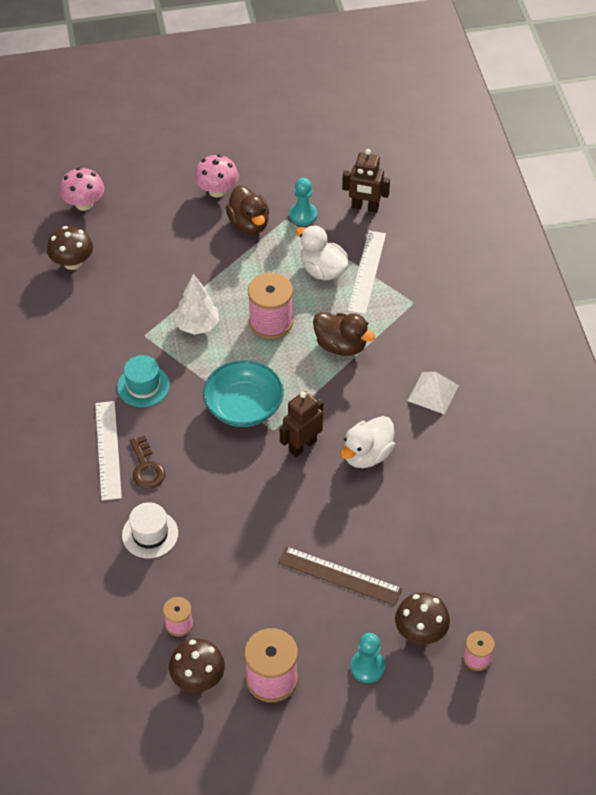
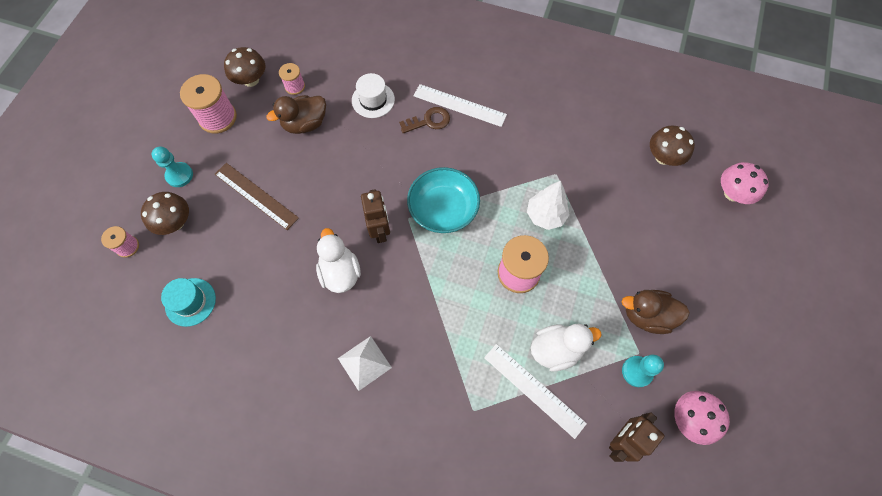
camera: 120 degrees right, 15 degrees up
(143, 386) = (505, 151): turquoise hat -> turquoise hat (190, 302)
(146, 468) = (429, 121): brown key -> brown key turned 150 degrees clockwise
(217, 191) = (705, 310): pink mushroom -> pink mushroom (690, 419)
(339, 576) = (256, 196): brown ruler -> brown ruler turned 75 degrees clockwise
(341, 346) = (460, 315): brown duck -> brown duck (305, 124)

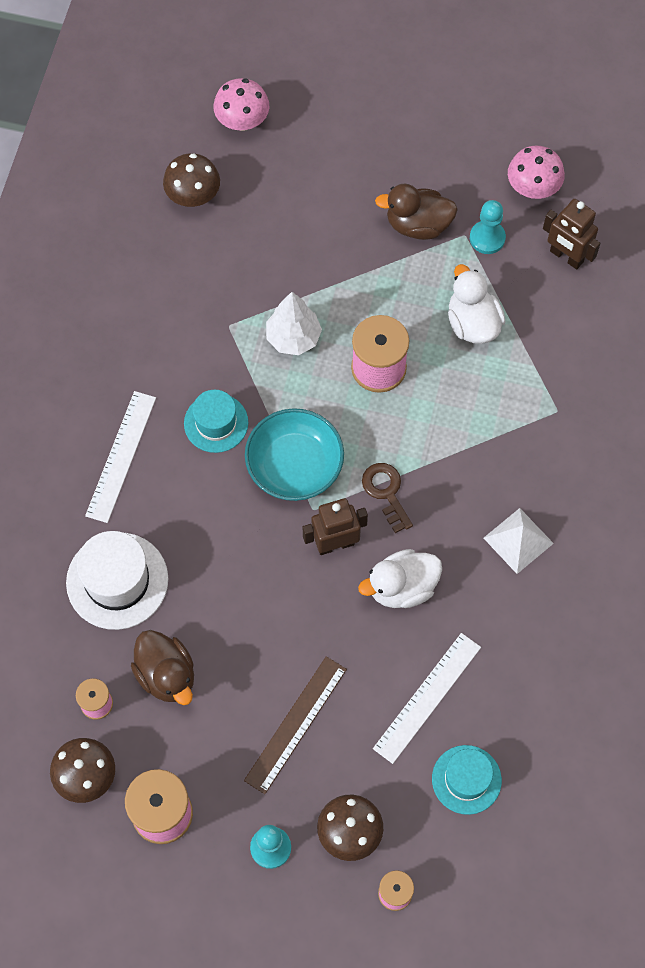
camera: 95 degrees left, 0 degrees up
(373, 100) = (117, 581): white hat -> white hat, size x1.53
(429, 121) = (151, 497): brown key -> brown key (386, 492)
(480, 161) = (216, 423): none -> turquoise hat
(534, 390) = (523, 346): white ruler -> white ruler (427, 697)
(647, 316) = (418, 225): brown duck -> brown duck turned 90 degrees clockwise

